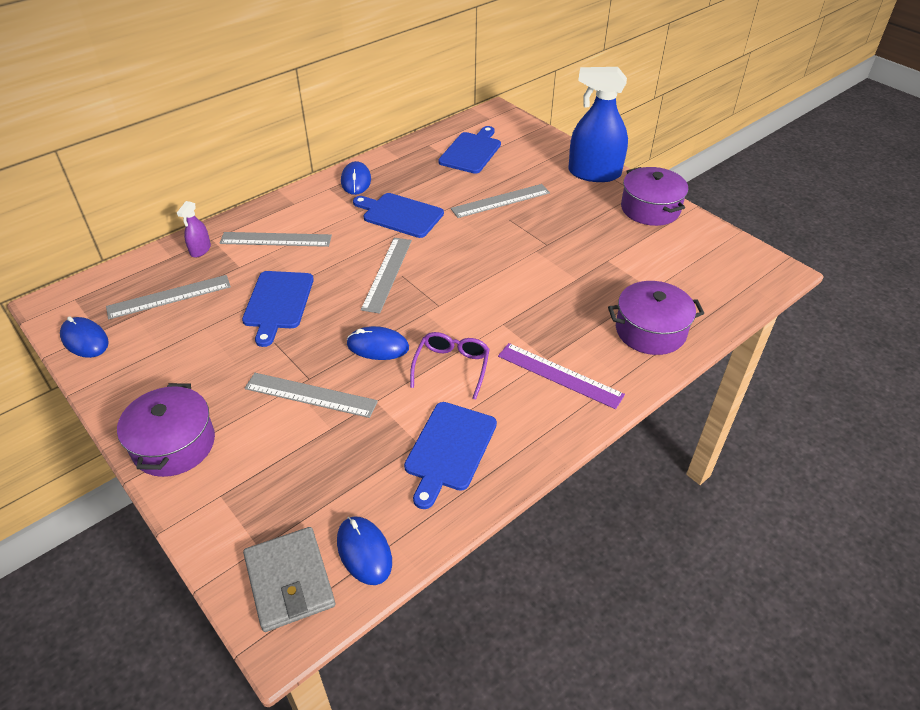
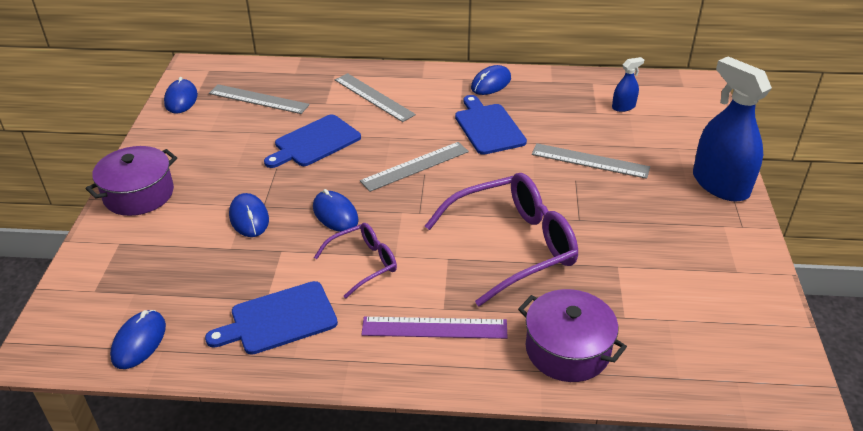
camera: 45 degrees right, 5 degrees down
(200, 250) = (317, 78): purple spray bottle -> none
(289, 581) = (81, 324): grey wallet -> none
(310, 395) = (249, 218): grey ruler -> blue mouse
(471, 151) = (623, 107): blue cutting board -> blue spray bottle
(532, 287) = (513, 246): none -> purple glasses
(559, 375) = (434, 328): purple ruler -> purple ruler turned 75 degrees counterclockwise
(650, 209) = (733, 247): purple pot -> none

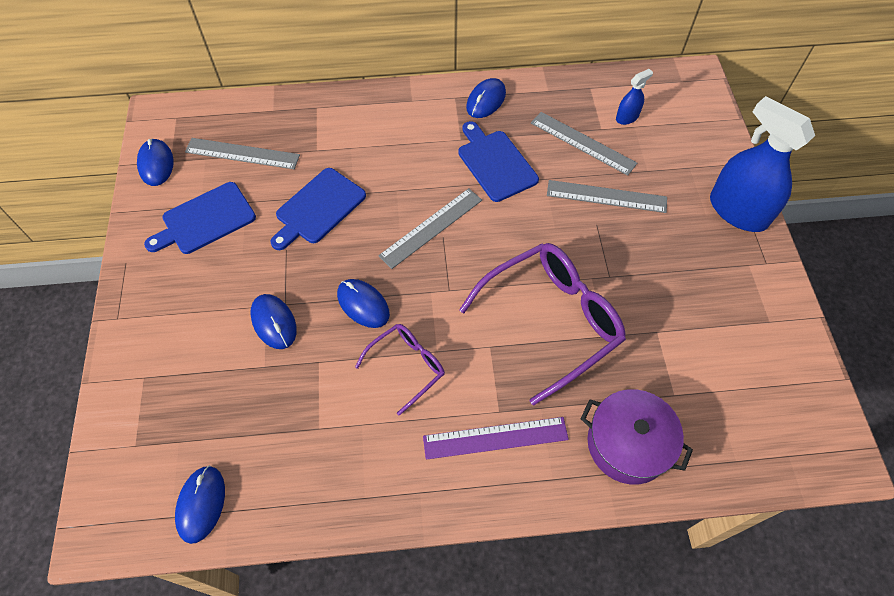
camera: 10 degrees left, 20 degrees up
(139, 194) = (146, 307): purple pot -> none
(279, 319) = (338, 452): blue cutting board -> blue cutting board (205, 220)
(374, 97) = (366, 135): grey ruler -> grey ruler (583, 143)

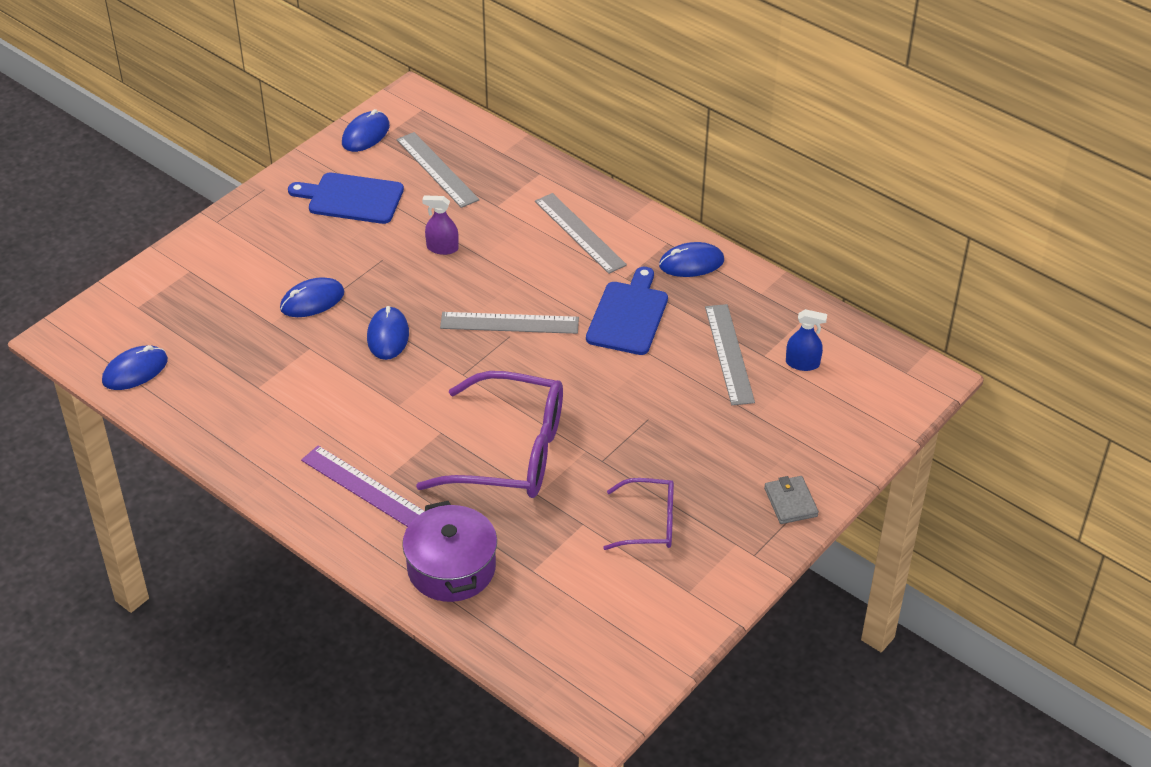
camera: 45 degrees right, 15 degrees down
(274, 322) = (312, 300): blue mouse -> blue mouse turned 45 degrees clockwise
(318, 208) = (442, 248): blue cutting board -> purple spray bottle
(407, 366) = (365, 398): purple glasses -> purple glasses (649, 523)
(606, 196) = (688, 406): grey ruler -> grey ruler (580, 233)
(737, 211) = (790, 502): blue spray bottle -> grey wallet

